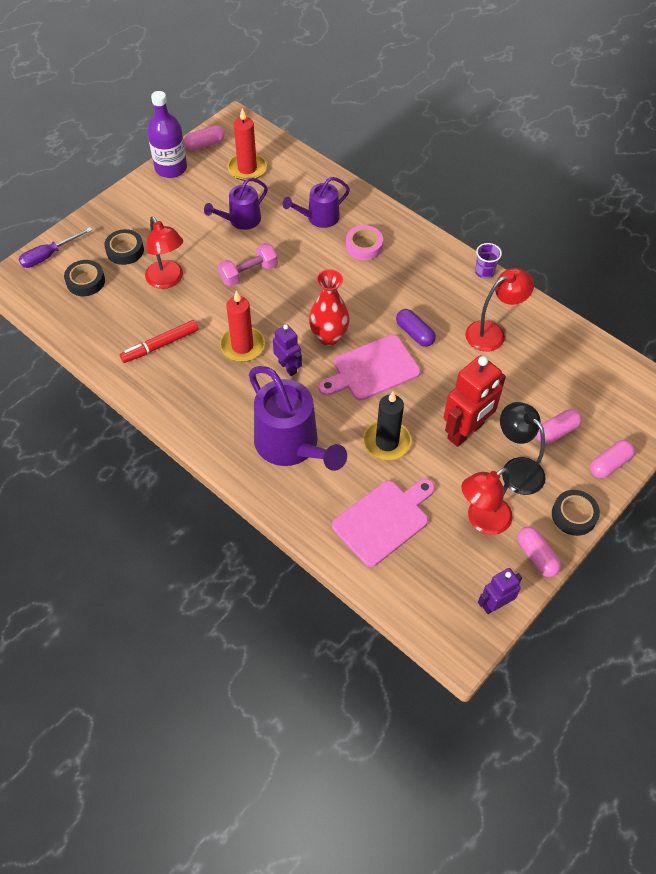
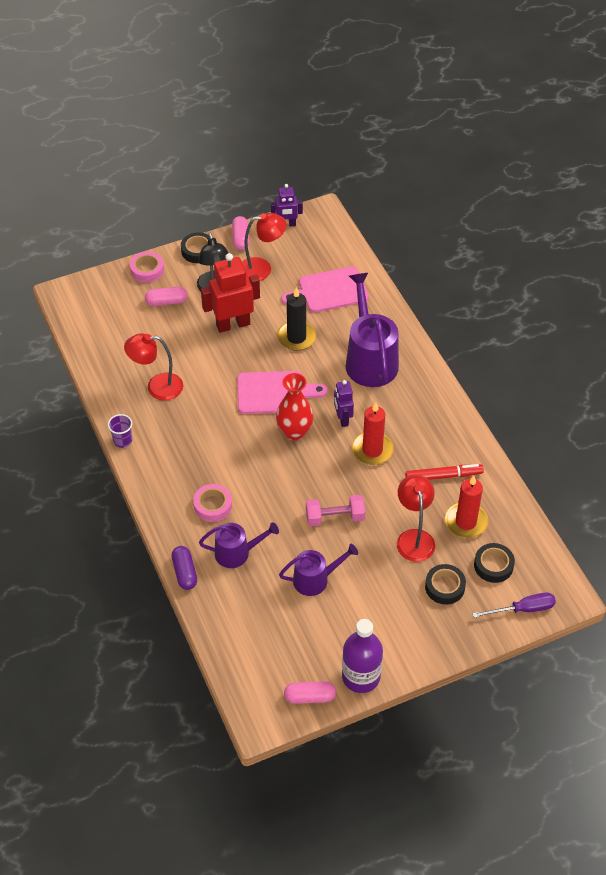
camera: 155 degrees left, 5 degrees down
(247, 169) = (279, 643): red candle -> red candle (466, 522)
(414, 333) = (221, 409): purple capsule -> purple capsule (185, 572)
(609, 464) = (147, 270): pink capsule -> pink tape

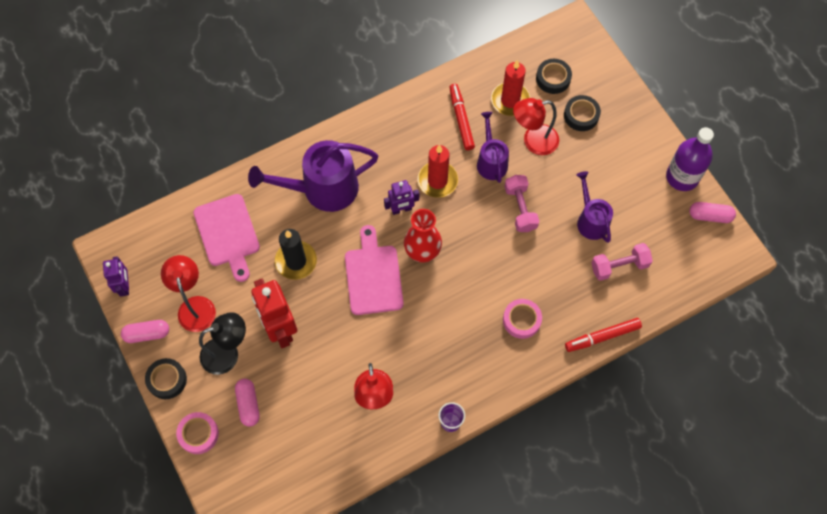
camera: 95 degrees left, 15 degrees up
(185, 572) = (602, 337): purple capsule -> red marker
(237, 553) = (573, 291): purple watering can -> purple watering can (491, 161)
(260, 598) = (619, 266): none -> pink dumbbell
(309, 697) = (710, 216): pink capsule -> pink capsule turned 75 degrees counterclockwise
(523, 609) = (593, 57): purple screwdriver -> none

